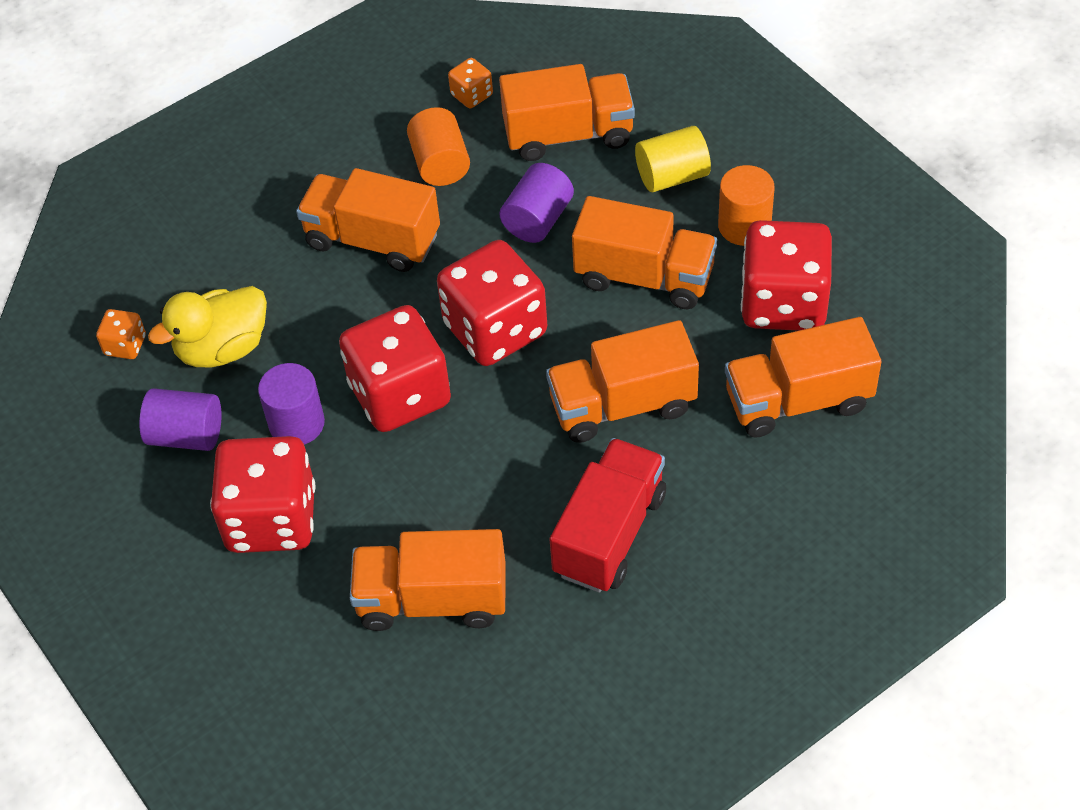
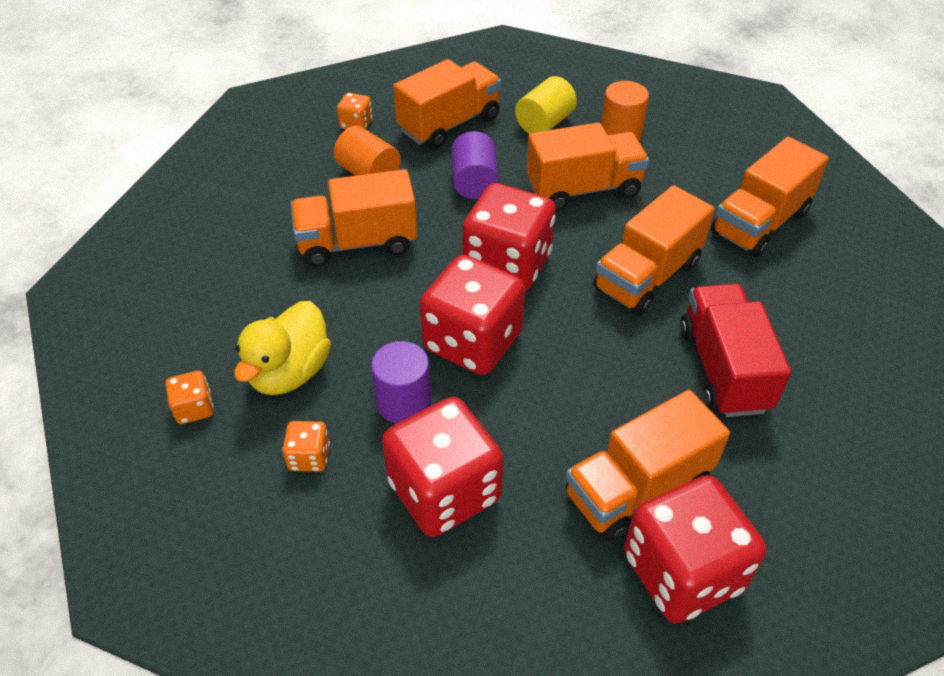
camera: 35 degrees left, 5 degrees down
(186, 435) = (309, 457): purple cylinder -> orange dice
(783, 303) = (690, 169): red dice -> red dice (682, 571)

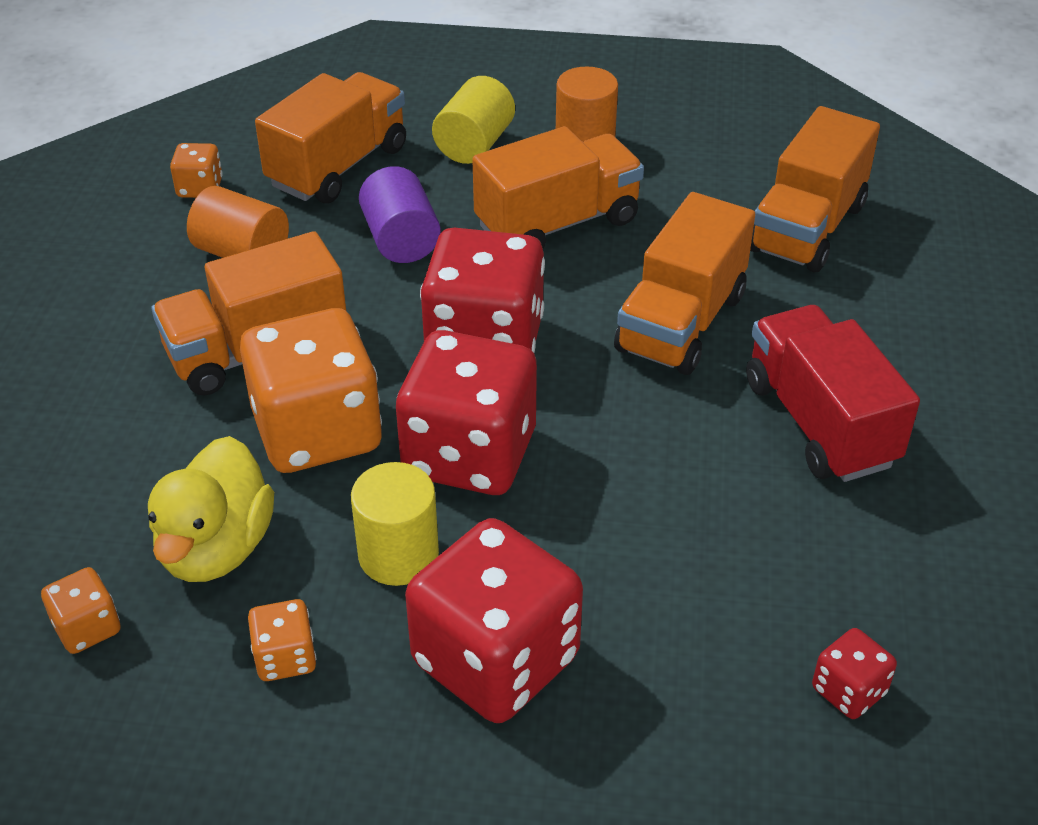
camera: 15 degrees left, 5 degrees down
(378, 305) = (317, 432): none -> orange dice
(403, 402) = (398, 555): purple cylinder -> yellow cylinder
(638, 488) = (757, 598): orange truck -> none
(682, 571) = (848, 691): red dice -> red dice, size x0.44

